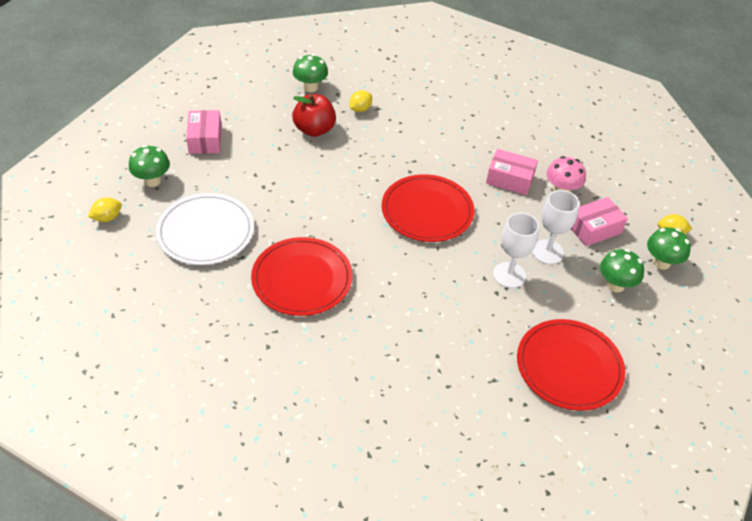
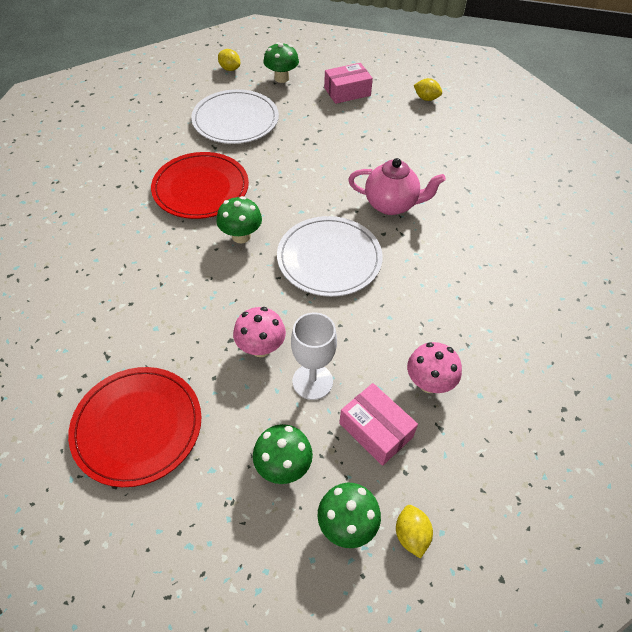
camera: 75 degrees right, 5 degrees up
(310, 87) = (465, 135): green mushroom -> green mushroom (241, 236)
(314, 129) = (403, 152): red apple -> none
(360, 109) = (456, 176): yellow lemon -> yellow lemon (426, 98)
(378, 156) = (391, 204): none -> pink teapot
(427, 211) = (329, 259): red plate -> white plate
(509, 275) = (261, 348): white goblet -> pink mushroom
(510, 179) = (420, 325): pink box -> none

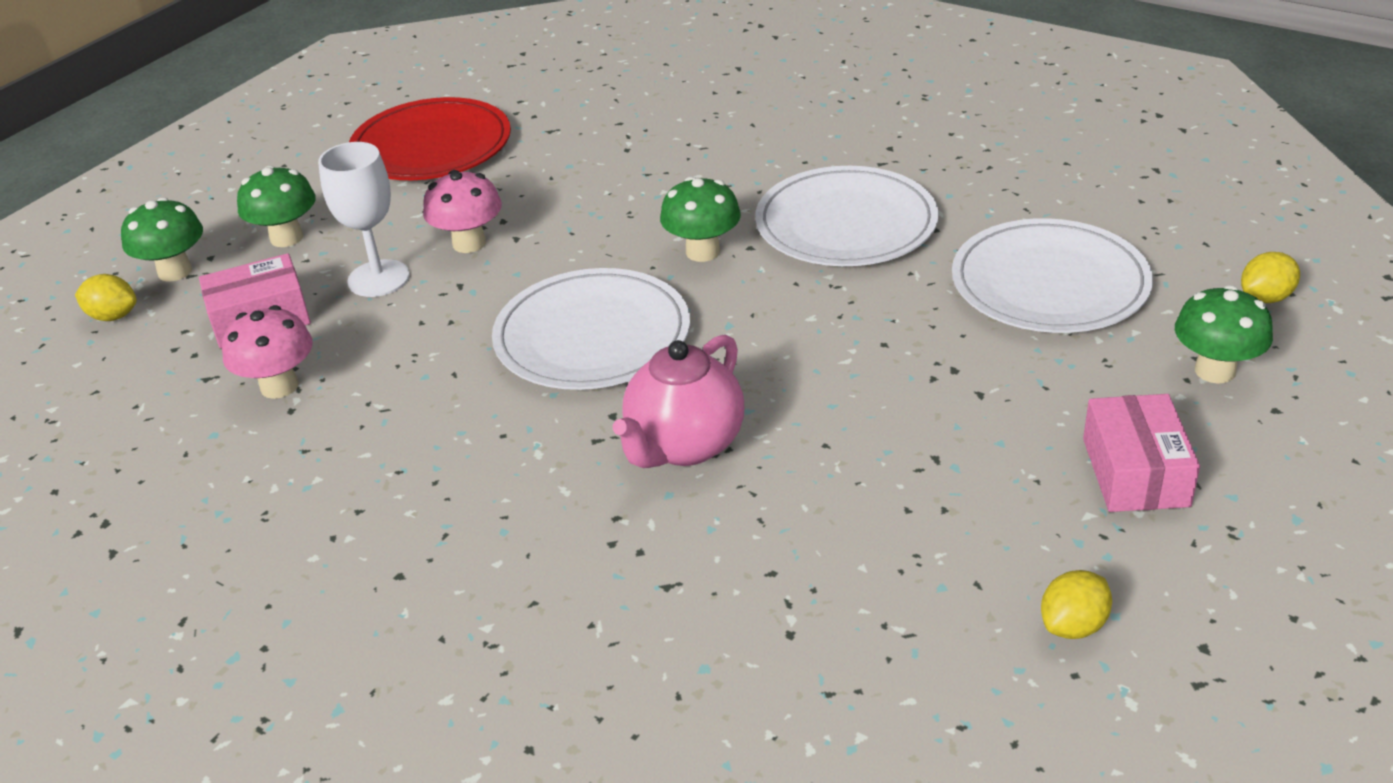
camera: 115 degrees right, 15 degrees down
(201, 188) = (846, 223): red plate -> white plate

